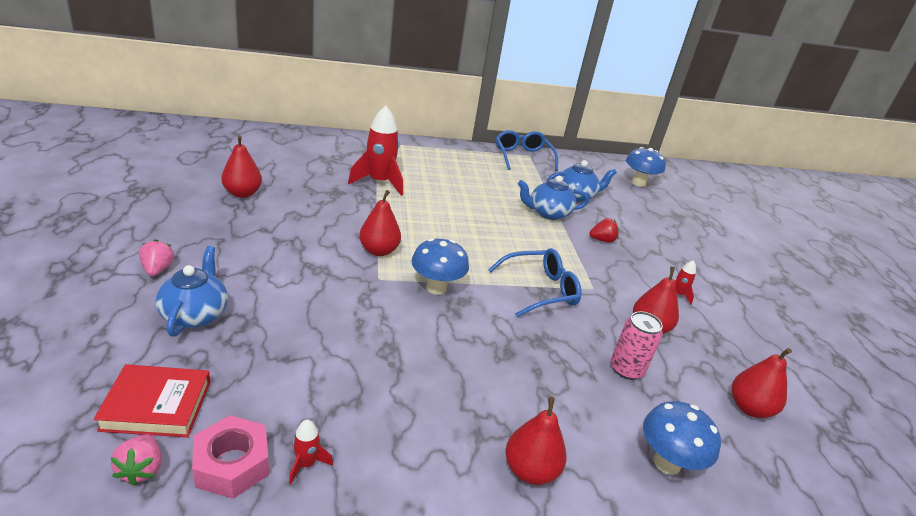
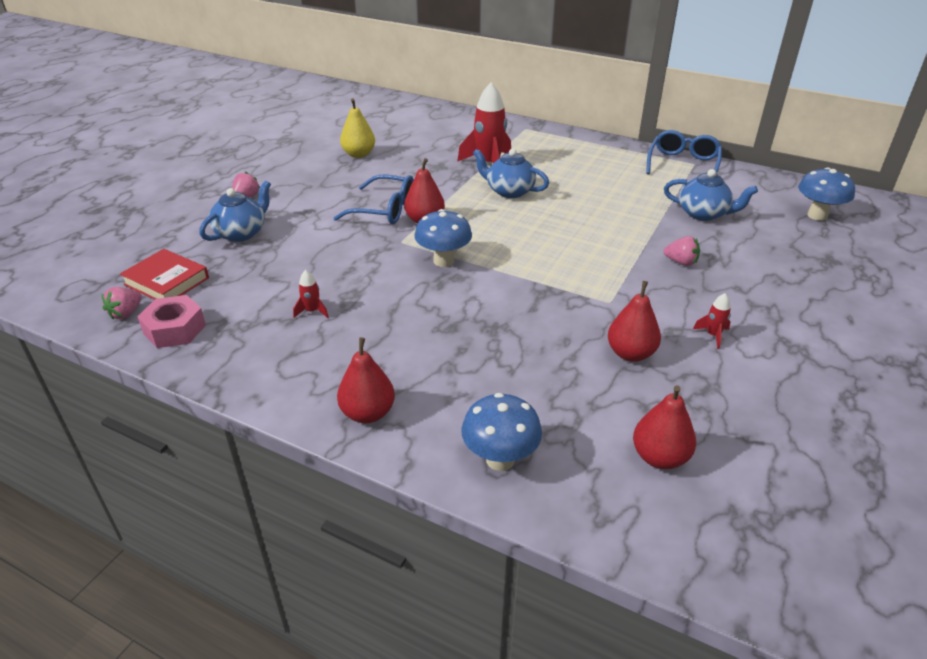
camera: 40 degrees right, 5 degrees up
(242, 193) = (359, 154): red pear -> yellow pear
(306, 464) = (217, 346): red rocket -> red rocket (312, 311)
(539, 290) = (545, 288): blue glasses -> blue glasses (384, 209)
(548, 213) = (645, 223): blue teapot -> blue teapot (509, 191)
(602, 240) = (681, 262): red strawberry -> pink strawberry
(626, 369) = (555, 378): pink can -> none

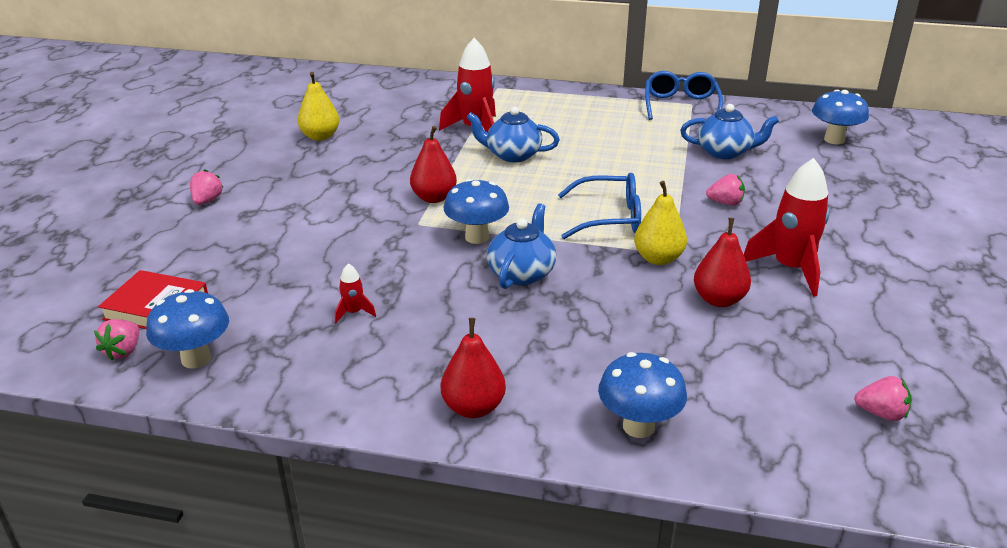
camera: 15 degrees left, 5 degrees down
(174, 329) = (196, 359): pink nut -> blue mushroom
(241, 233) = (222, 241): blue teapot -> blue teapot (522, 273)
(384, 209) = (381, 192): blue glasses -> blue glasses (608, 218)
(593, 305) = (658, 258): none -> yellow pear
(659, 457) = (794, 393): red pear -> none
(713, 335) = (790, 269): red rocket -> red rocket, size x2.22
(735, 494) = (881, 413): none -> pink strawberry

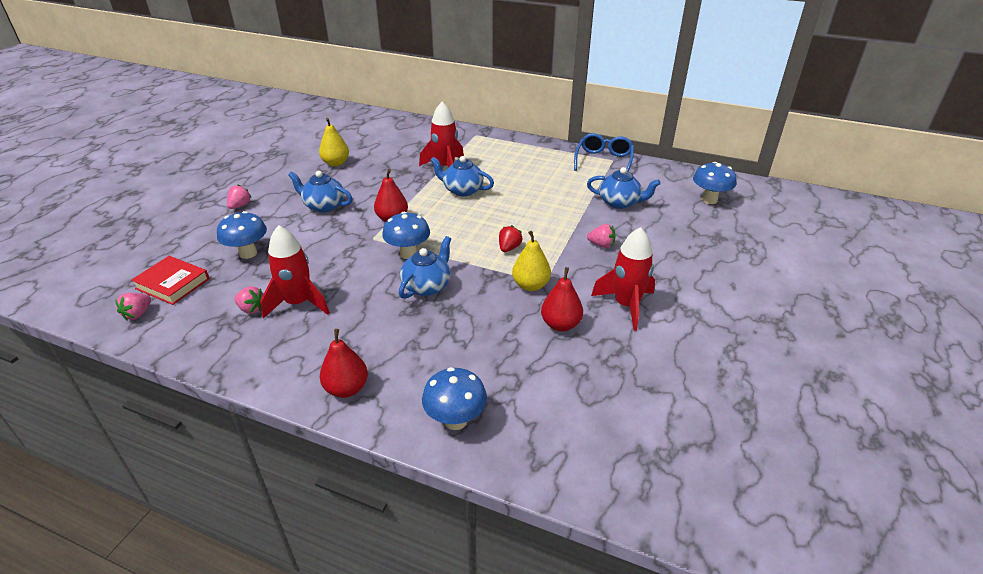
camera: 10 degrees right, 5 degrees up
(196, 359) = (181, 326): blue mushroom -> blue mushroom (248, 253)
(329, 190) = (324, 206): none -> blue teapot
(354, 313) = (298, 303): red rocket -> red rocket, size x2.22
(608, 218) = (509, 248): blue glasses -> red strawberry
(881, 413) = (642, 436): pink strawberry -> pink strawberry (251, 309)

